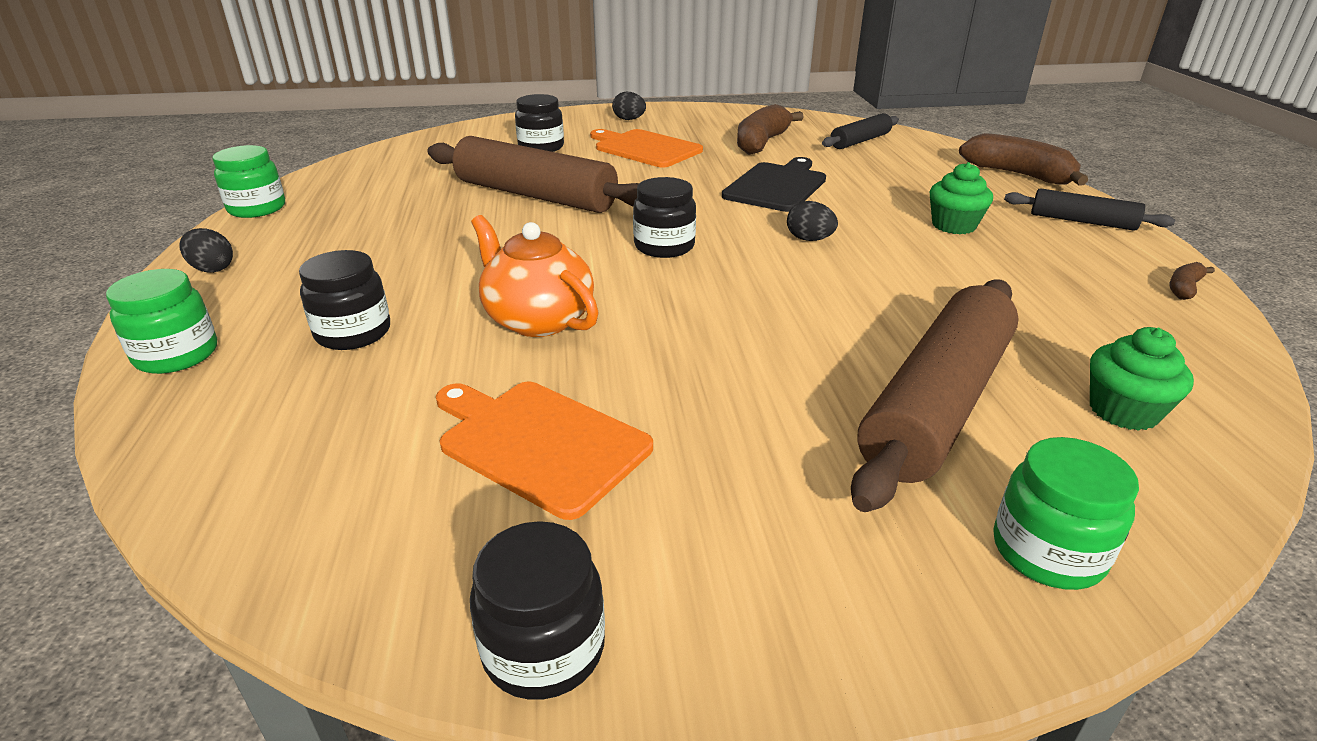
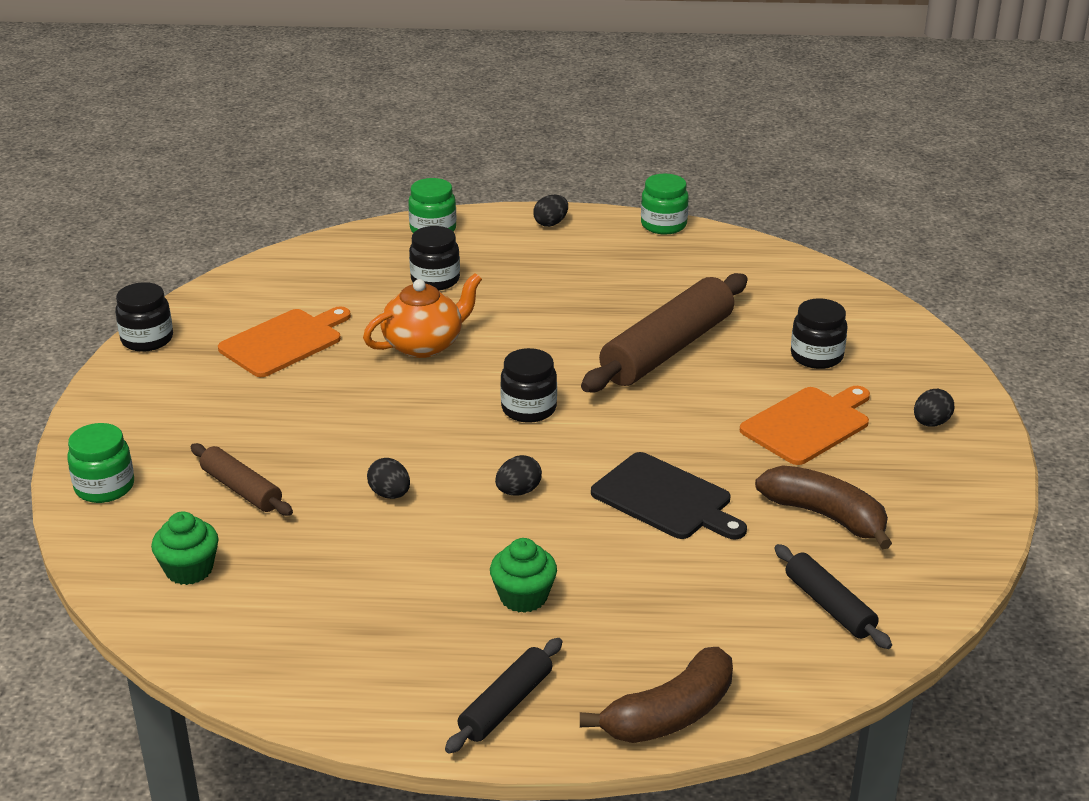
camera: 100 degrees right, 0 degrees up
(864, 301) = (390, 494): none -> black egg
(936, 404) = (242, 489): brown rolling pin -> brown rolling pin, size x0.52
(1184, 288) = (330, 702): brown banana -> none

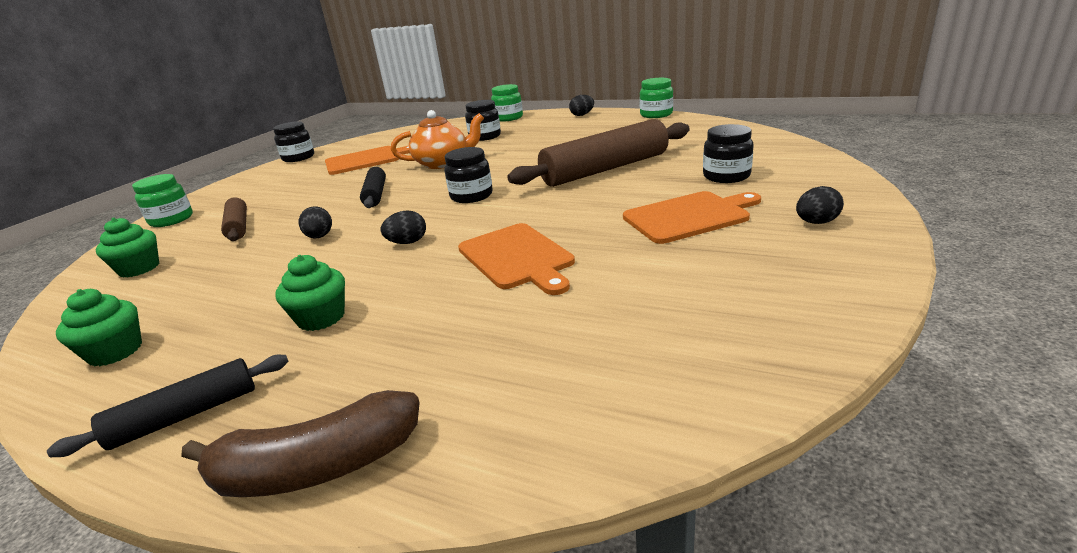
camera: 25 degrees right, 5 degrees down
(335, 667) = (115, 351): none -> green cupcake
(665, 499) = (517, 257): black cutting board -> orange cutting board
(825, 516) = (659, 285): brown banana -> none
(829, 606) = (603, 373): black rolling pin -> black rolling pin (375, 195)

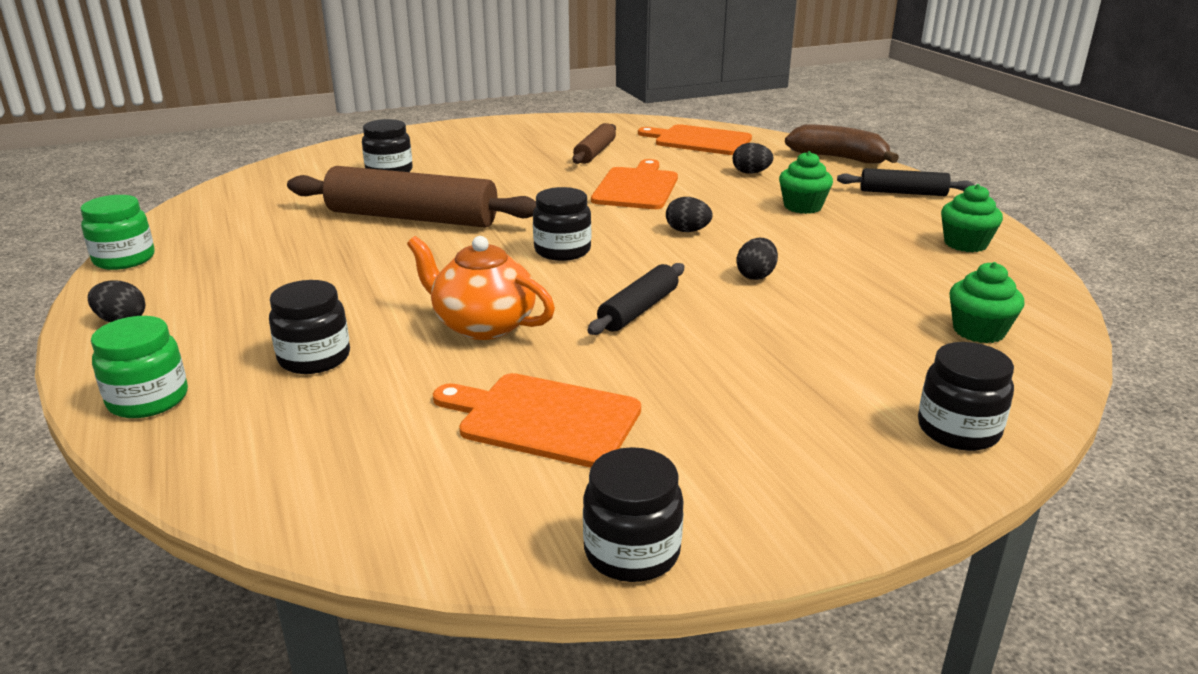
camera: 140 degrees left, 0 degrees up
(171, 220) = (958, 430): green jar -> black jar
(238, 227) = (844, 345): brown rolling pin -> brown rolling pin (595, 152)
(689, 216) = (494, 163): orange cutting board -> orange cutting board (699, 140)
(816, 222) = (462, 137): black egg -> black egg (751, 173)

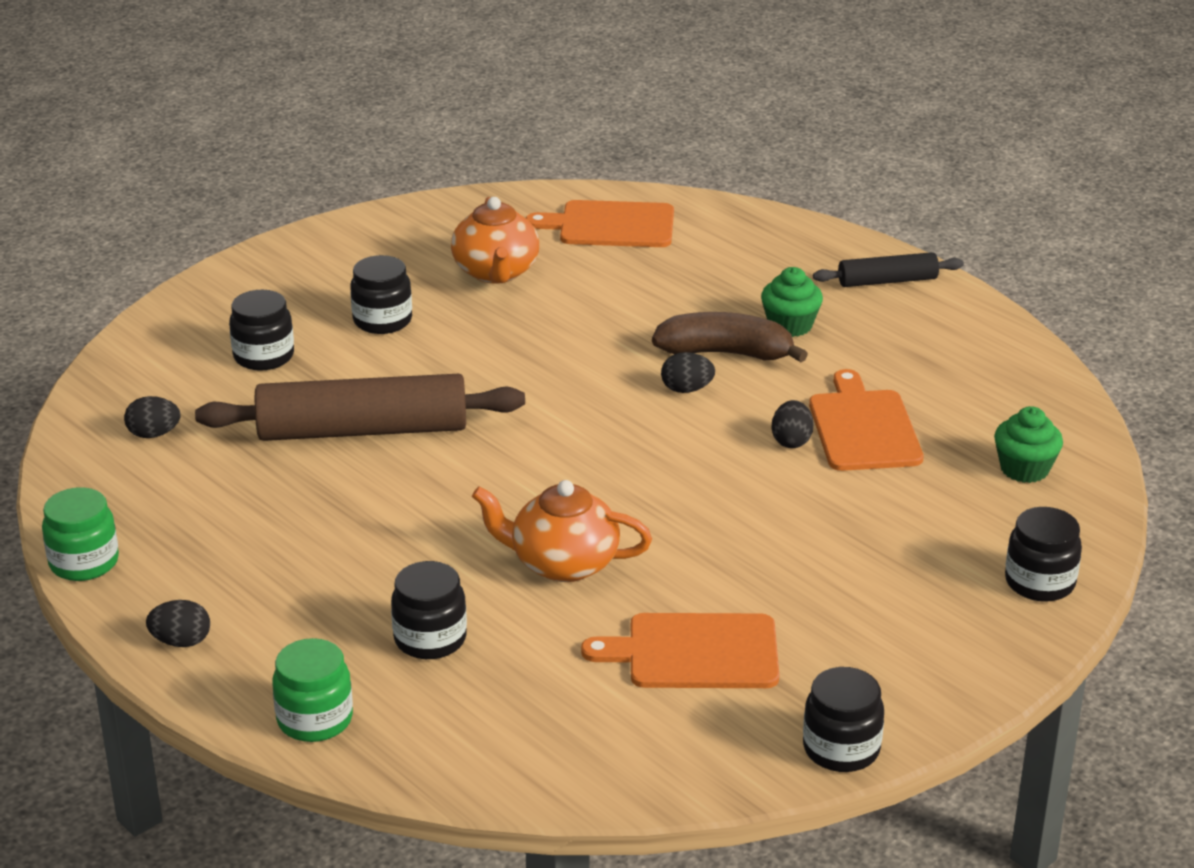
camera: 20 degrees left, 5 degrees up
(562, 251) = (571, 446): black jar -> black jar (382, 321)
(595, 152) = (496, 272): brown rolling pin -> orange teapot
(636, 187) = (588, 328): orange cutting board -> orange cutting board (863, 427)
(639, 310) = (702, 511): black rolling pin -> none
(751, 173) = (705, 276): black egg -> black egg (154, 434)
(839, 158) = (793, 231): brown banana -> brown banana (726, 353)
(965, 244) = (977, 352): green cupcake -> none

